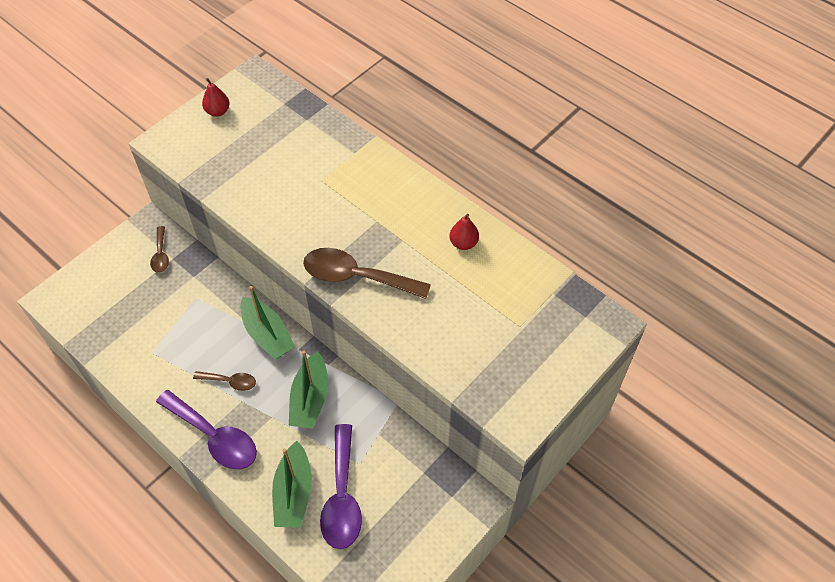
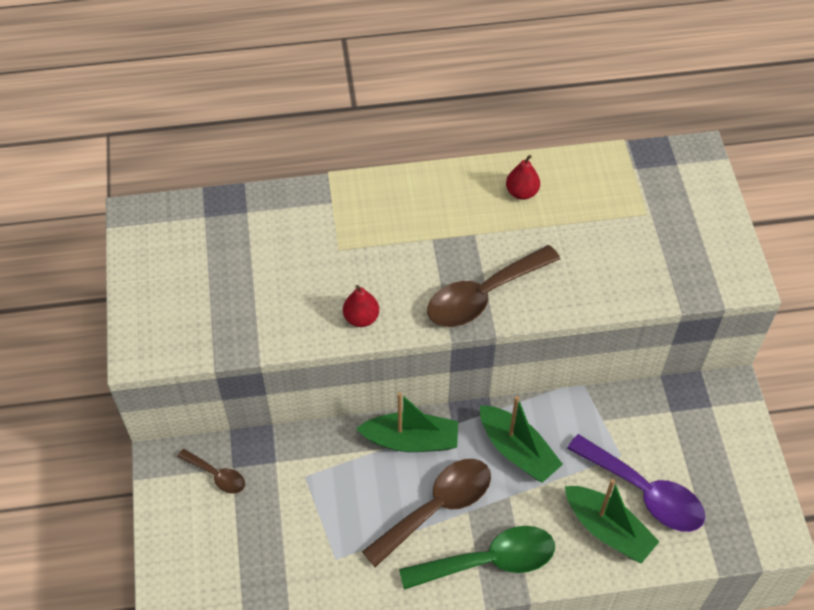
camera: 50 degrees left, 0 degrees up
(214, 437) = (489, 561): purple spoon -> green spoon
(218, 111) = (153, 278): red pear -> red pear (361, 318)
(230, 382) = (437, 507): brown spoon -> brown spoon, size x1.90

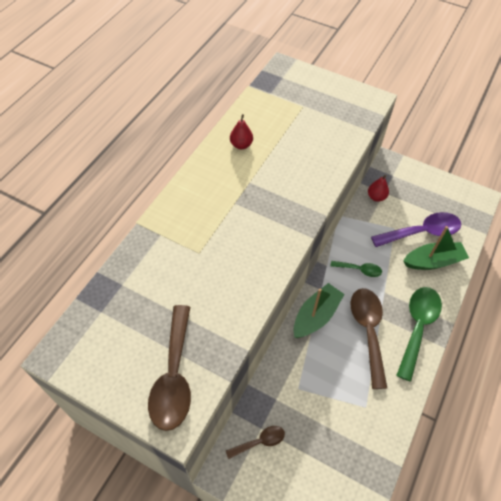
camera: 55 degrees left, 0 degrees up
(361, 318) = (260, 272): red pear -> red pear (376, 197)
(483, 296) = (295, 204): brown spoon -> brown spoon (174, 377)
(517, 450) = (359, 270): green boat -> green spoon

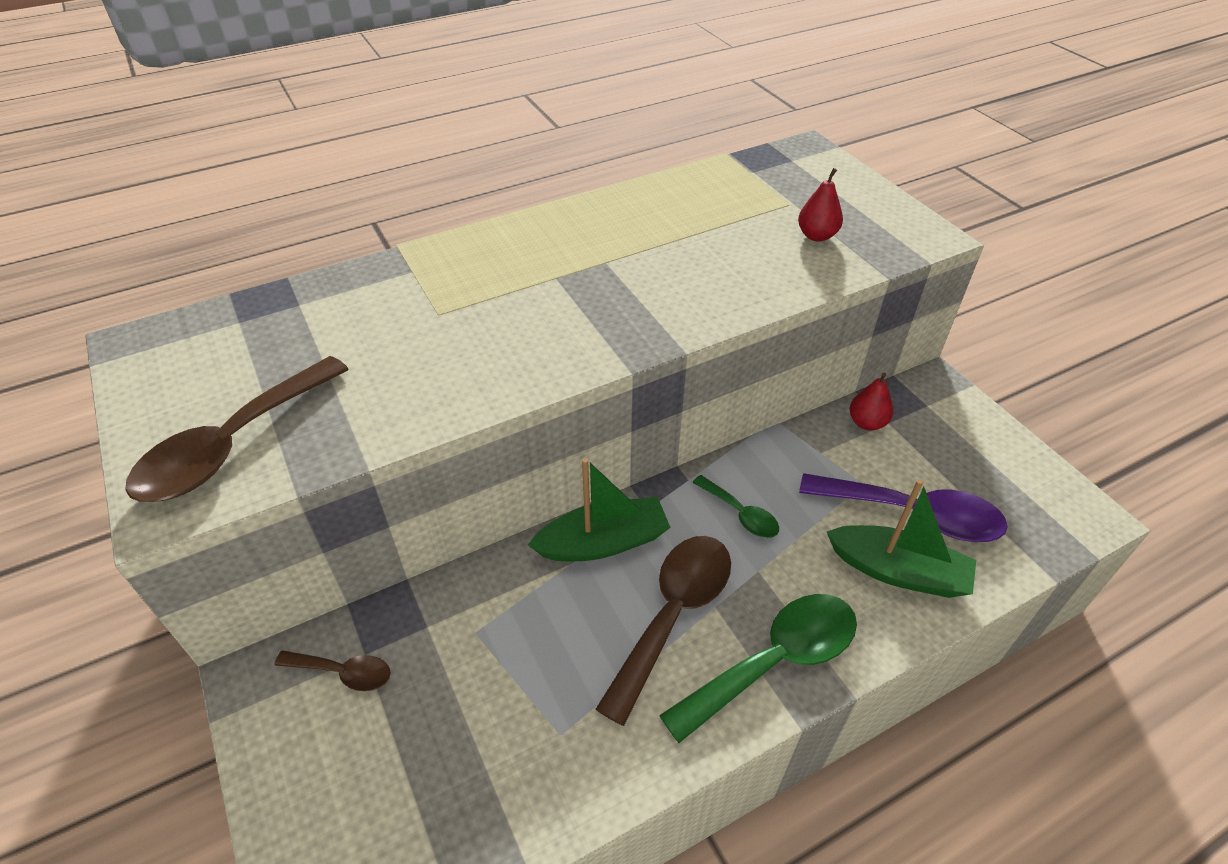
camera: 35 degrees right, 10 degrees down
(241, 145) = (640, 215): red pear -> red pear (816, 236)

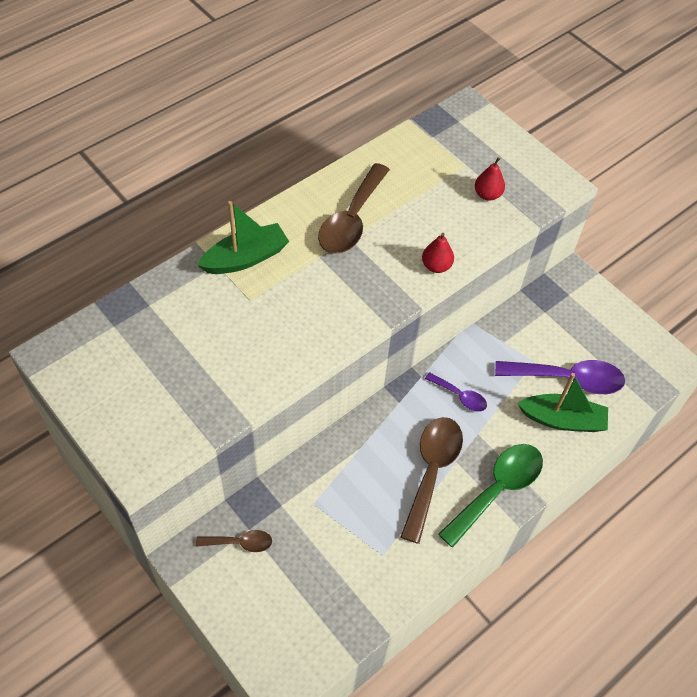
camera: 15 degrees left, 10 degrees up
(232, 445) = (158, 421): brown spoon -> brown spoon (351, 220)
(603, 542) = (376, 430): green boat -> green boat (245, 258)
(741, 514) = (460, 396): green spoon -> purple spoon
(866, 423) = (531, 314): red pear -> red pear (436, 266)

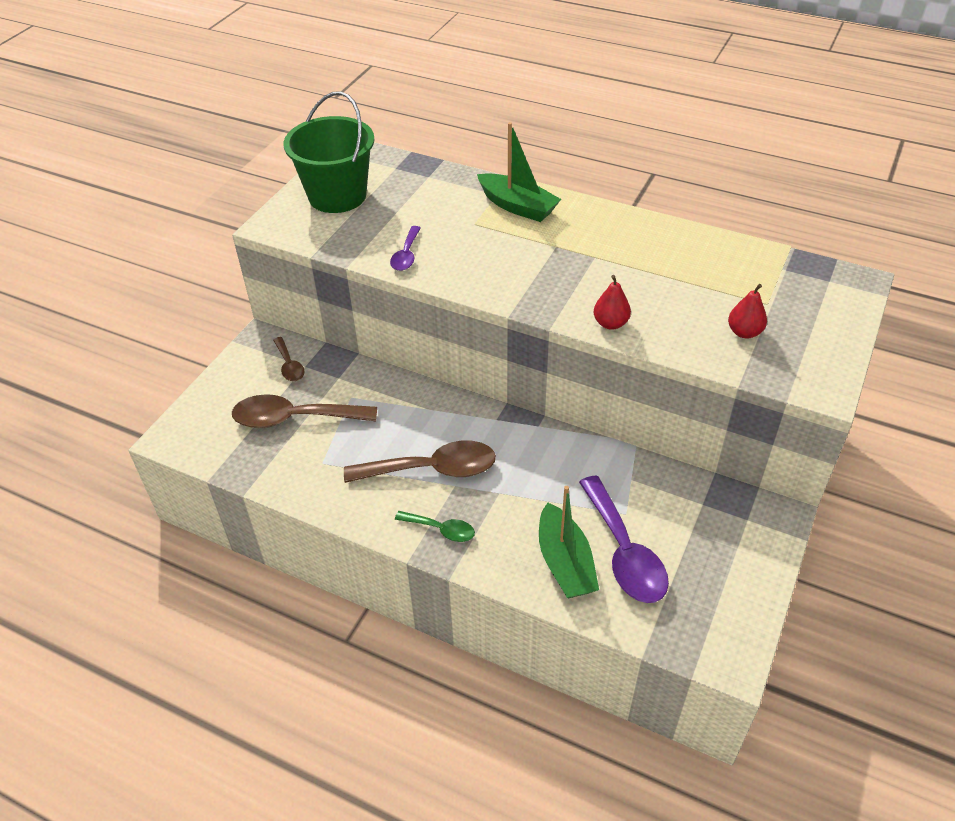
camera: 70 degrees right, 10 degrees down
(127, 392) = (337, 196): none -> green bucket
(351, 220) = (618, 251): brown spoon -> brown spoon (294, 418)
(460, 396) = (535, 463): purple spoon -> purple spoon (406, 255)
(497, 489) = (441, 529): green spoon -> green spoon, size x0.53

